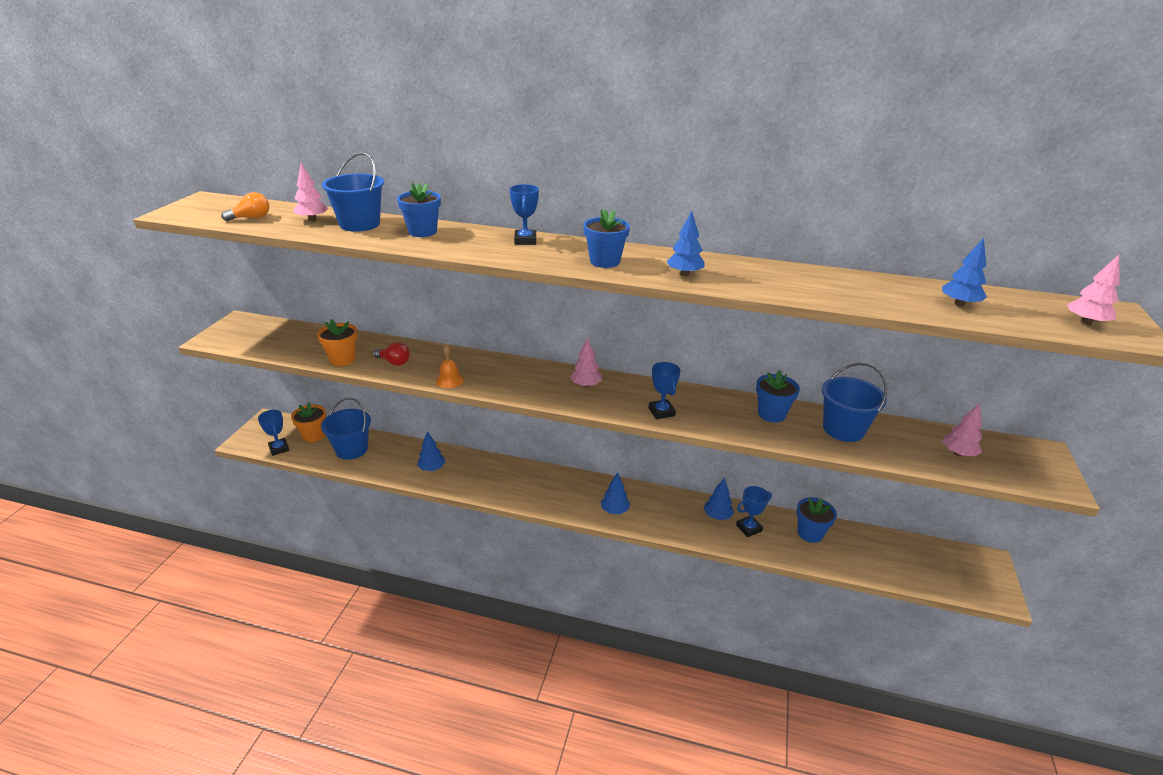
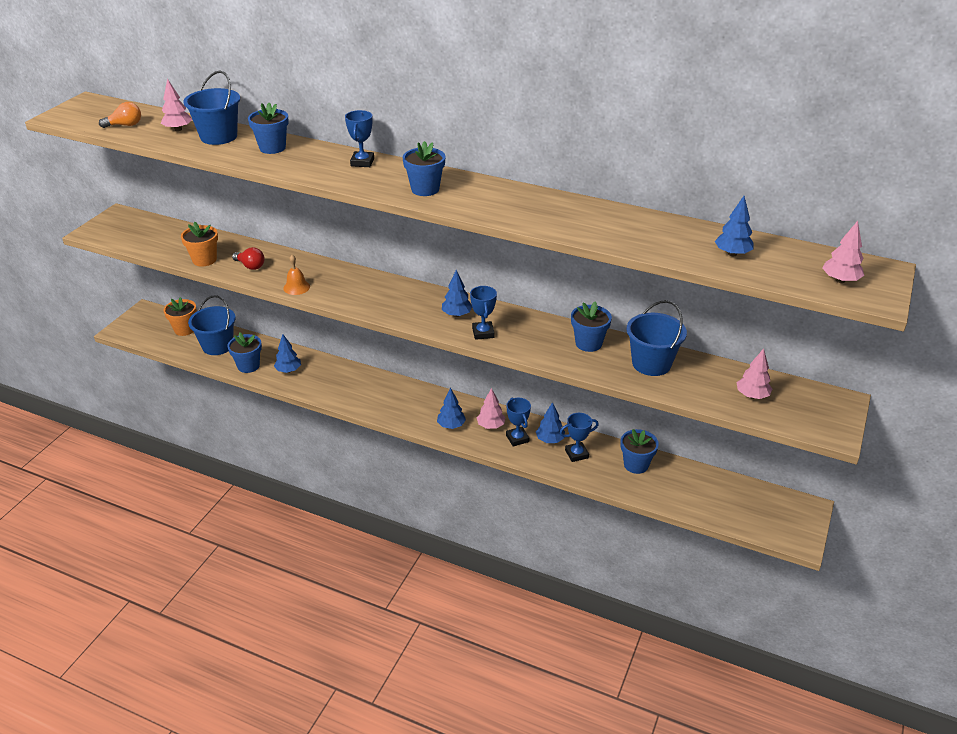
camera: 10 degrees right, 5 degrees up
(279, 448) = (151, 339): blue trophy -> blue trophy (517, 438)
(388, 467) = (248, 366): none -> blue flower pot
(586, 385) = (422, 302): pink tree -> pink tree (491, 426)
(684, 274) = (491, 207): blue tree -> blue tree (456, 314)

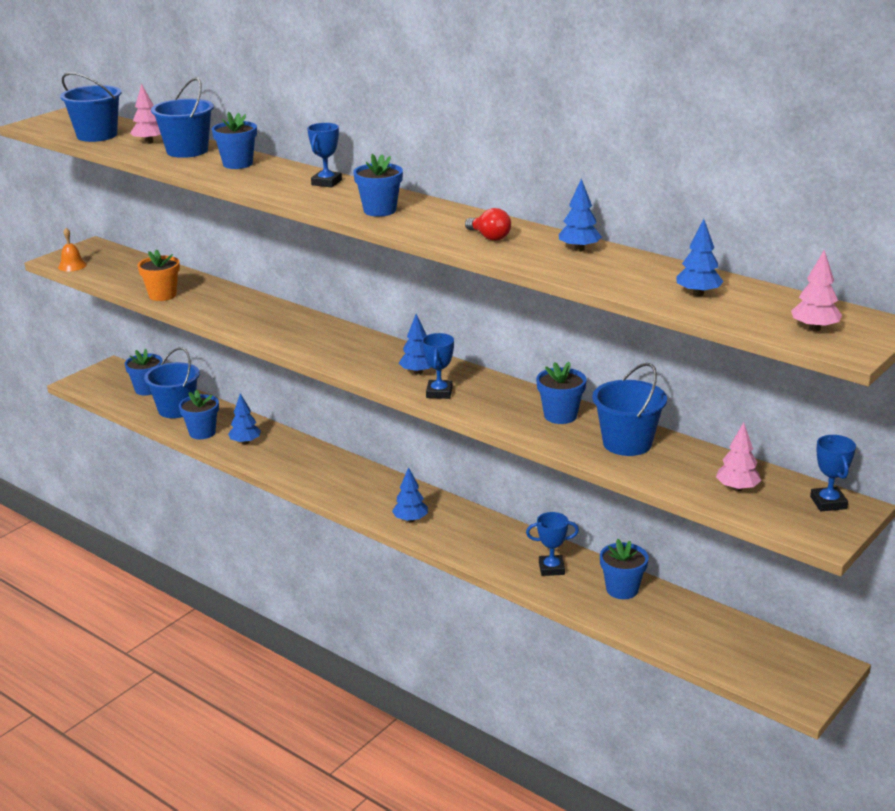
camera: 15 degrees right, 10 degrees down
(125, 125) = (97, 135): orange light bulb -> blue bucket
(185, 329) = (147, 389): orange flower pot -> blue flower pot
(250, 266) = (209, 305): red light bulb -> red light bulb (489, 237)
(296, 287) = (249, 329): orange bell -> orange bell (72, 266)
(491, 426) = (458, 526): pink tree -> none
(517, 438) = (485, 543): blue trophy -> blue trophy (828, 503)
(550, 440) = (524, 549): blue tree -> blue tree (579, 249)

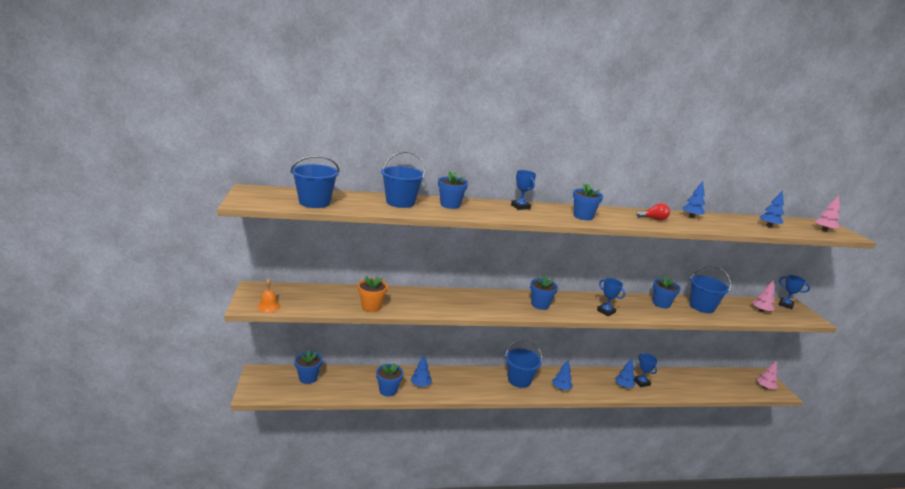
camera: 50 degrees left, 5 degrees down
(149, 142) = (362, 201): pink tree -> pink tree (765, 387)
(176, 409) = (348, 383): blue bucket -> blue bucket (519, 380)
(418, 372) = (577, 304): blue tree -> blue tree (623, 386)
(551, 568) = (641, 382): blue trophy -> blue trophy turned 60 degrees counterclockwise
(622, 589) = (673, 378): blue flower pot -> blue flower pot (540, 305)

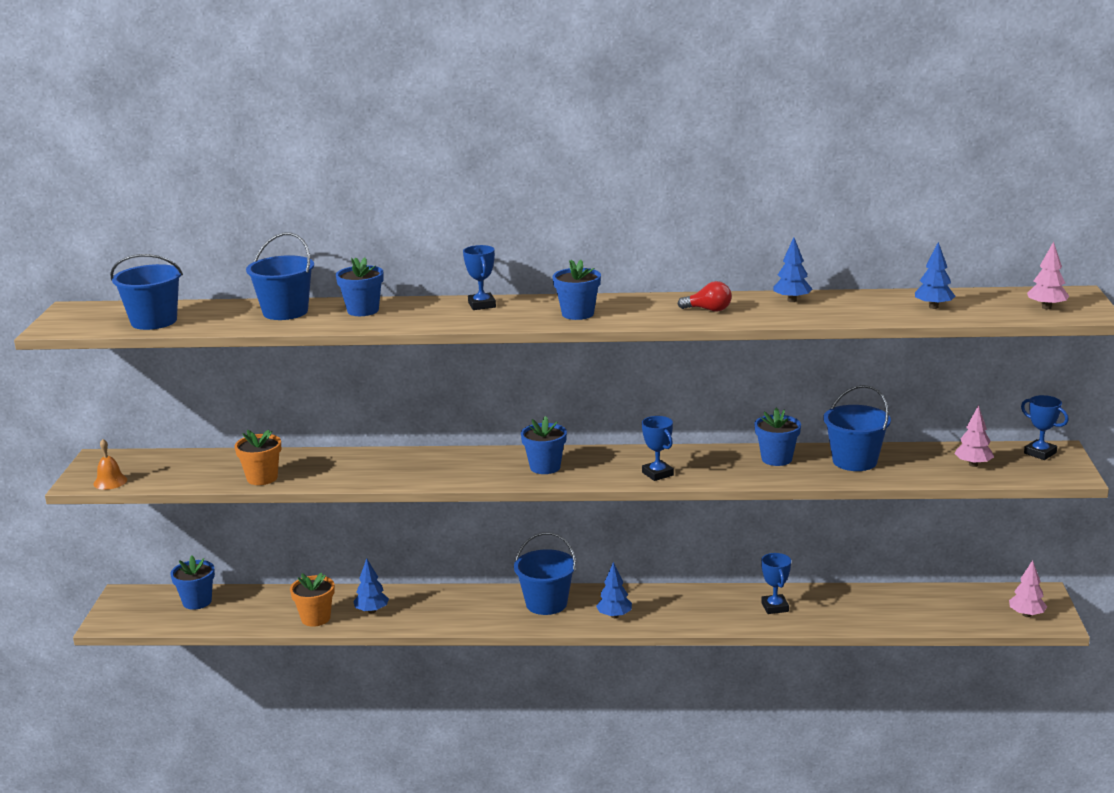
camera: 15 degrees right, 0 degrees up
(388, 390) = (315, 618): blue flower pot -> orange flower pot
(623, 386) = (735, 613): blue tree -> none

